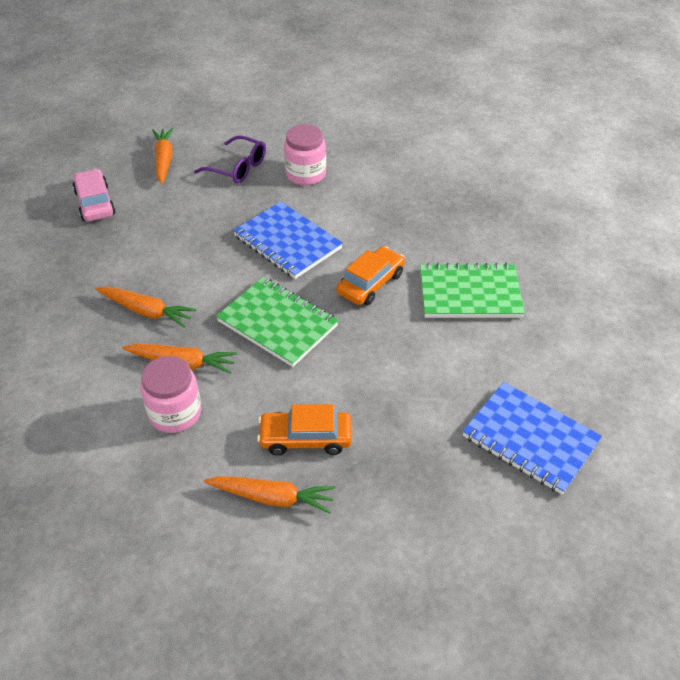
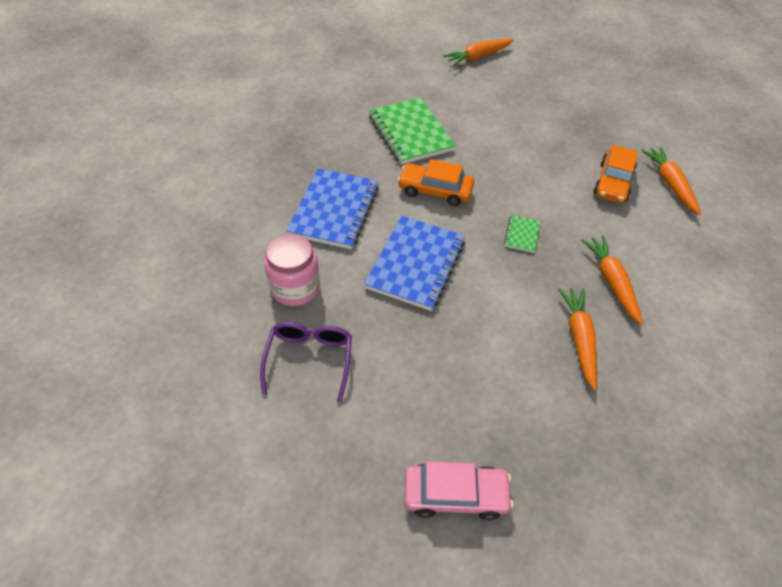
camera: 115 degrees left, 5 degrees up
(95, 203) = (455, 495): pink car -> pink car turned 135 degrees counterclockwise
(164, 160) = (327, 456): orange carrot -> orange carrot (478, 57)
(175, 413) = (659, 264): pink jar -> none
(278, 323) = (522, 235): green notebook -> green notebook, size x0.45
(305, 438) = (613, 182): orange car -> orange car turned 45 degrees clockwise
(530, 439) = (525, 86): blue notebook -> blue notebook (334, 210)

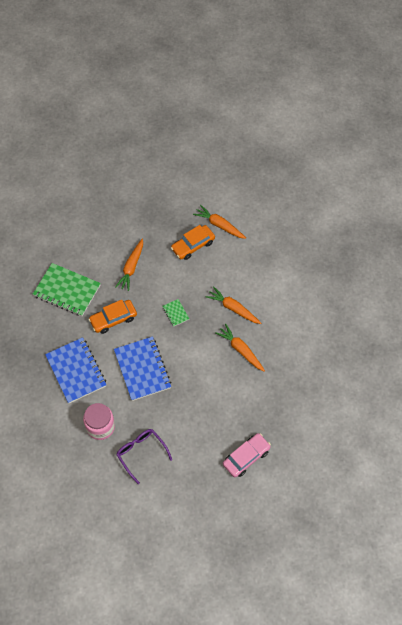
camera: 40 degrees left, 10 degrees up
(478, 57) = (52, 202): orange carrot -> orange carrot (131, 267)
(613, 182) = (193, 245): orange car -> orange car turned 75 degrees clockwise

